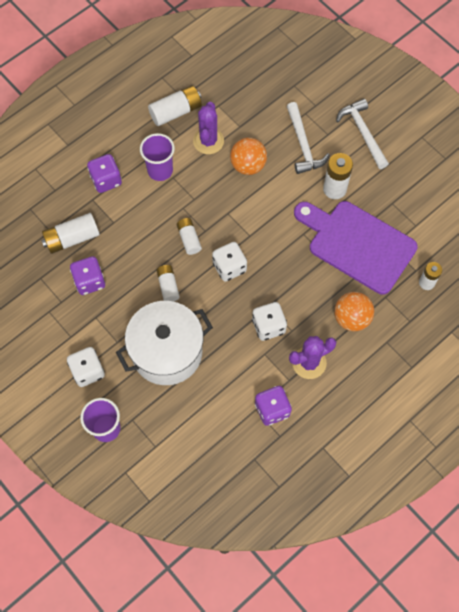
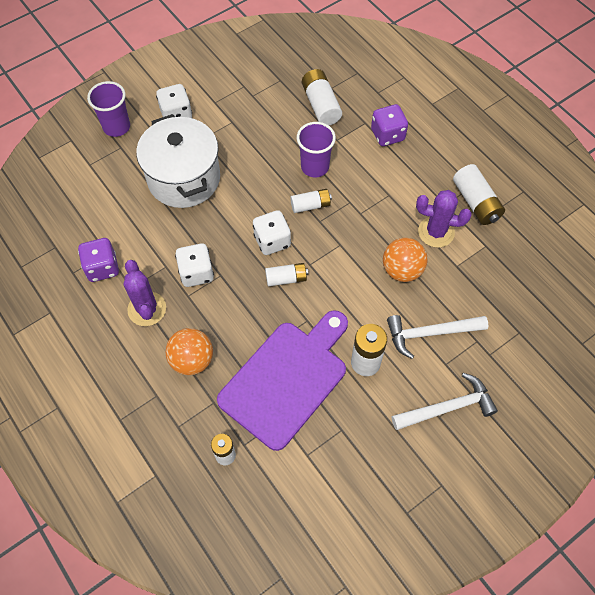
camera: 95 degrees right, 5 degrees down
(89, 281) = (271, 118): purple dice -> none
(160, 170) = (398, 183): purple cup -> purple cup (315, 167)
(168, 286) = (257, 183): white battery -> white battery (286, 278)

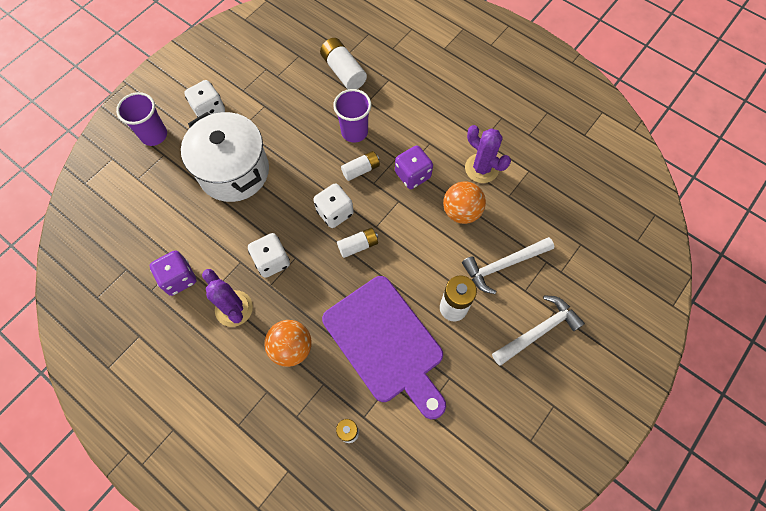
camera: 15 degrees left, 5 degrees up
(287, 379) = (386, 343): purple cutting board -> purple cutting board turned 120 degrees clockwise
(387, 135) = (412, 86): purple dice -> purple dice (412, 175)
(436, 232) = (481, 168): purple cactus -> purple cactus turned 45 degrees clockwise
(476, 202) = (509, 132): white battery -> none

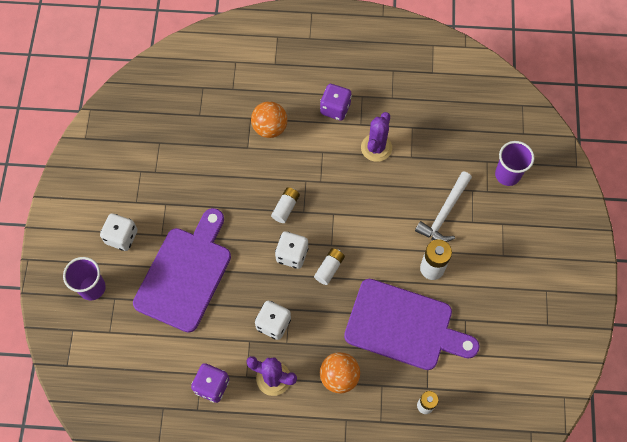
camera: 35 degrees left, 0 degrees up
(234, 171) = (185, 274): white pot -> purple cutting board
(343, 71) = (208, 134): white battery -> none
(354, 132) = (257, 180): purple cup -> purple cup (507, 175)
(412, 175) = (328, 186): purple dice -> purple dice (335, 108)
(461, 211) = (386, 192): orange ball -> orange ball (270, 128)
(481, 168) = (376, 148): purple cactus -> purple cactus turned 75 degrees counterclockwise
(538, 331) = (501, 245): white hammer -> none

